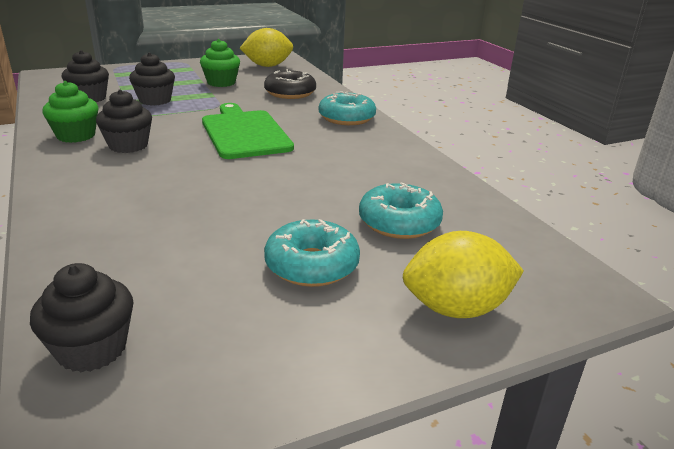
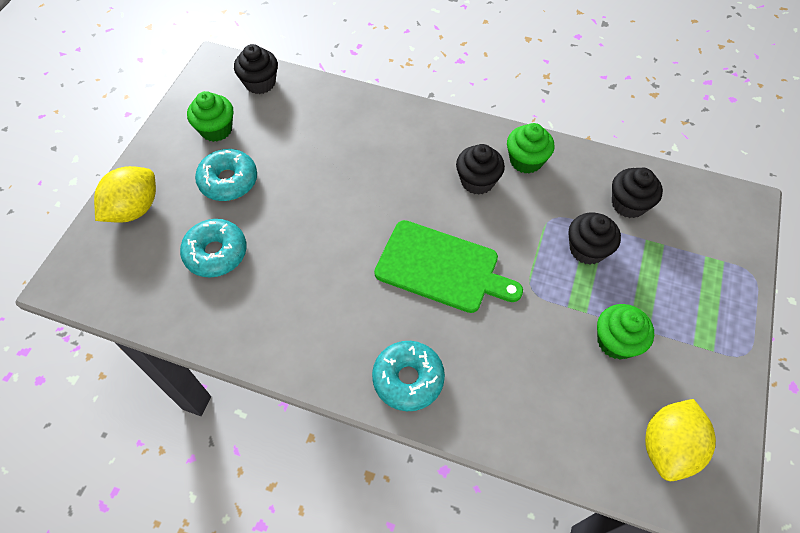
camera: 135 degrees right, 30 degrees up
(245, 329) = (216, 129): none -> green cupcake
(290, 93) = (527, 386): black donut -> none

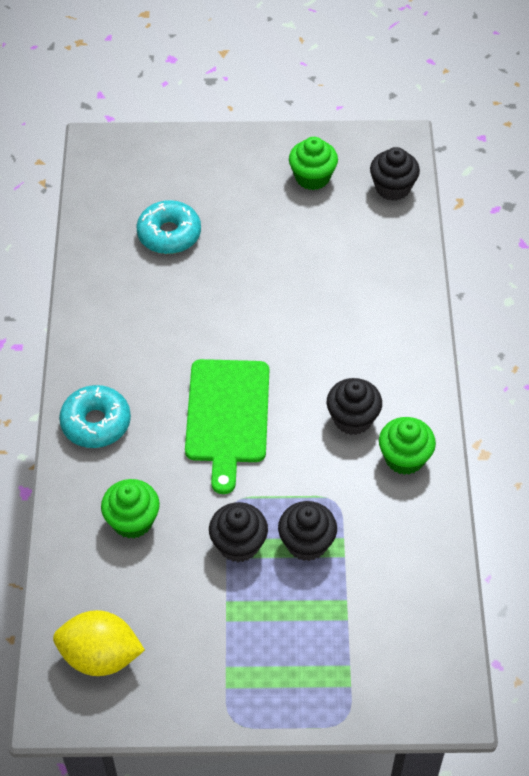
camera: 70 degrees right, 5 degrees down
(134, 209) = (191, 157): yellow lemon -> none
(228, 181) = (254, 211): turquoise donut -> none
(616, 341) = (201, 591): green cupcake -> green cupcake (132, 521)
(628, 204) = (389, 573): black cupcake -> black cupcake (238, 544)

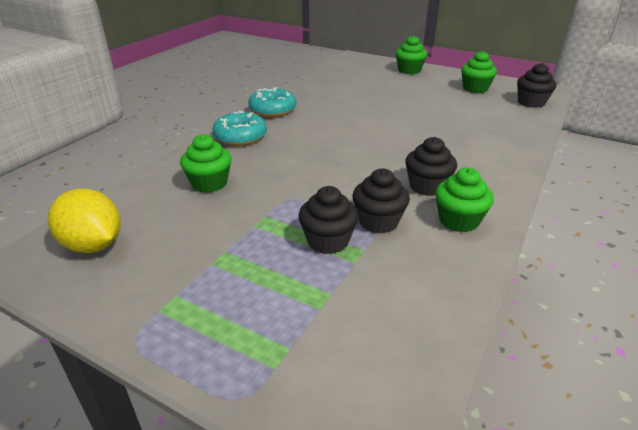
camera: 30 degrees right, 20 degrees down
(169, 234) = (364, 87): turquoise donut -> turquoise donut (272, 110)
(202, 158) = (409, 70): none -> green cupcake
(227, 416) = (330, 158): green cutting board -> none
(238, 544) = (271, 222): black cupcake -> black cupcake (378, 221)

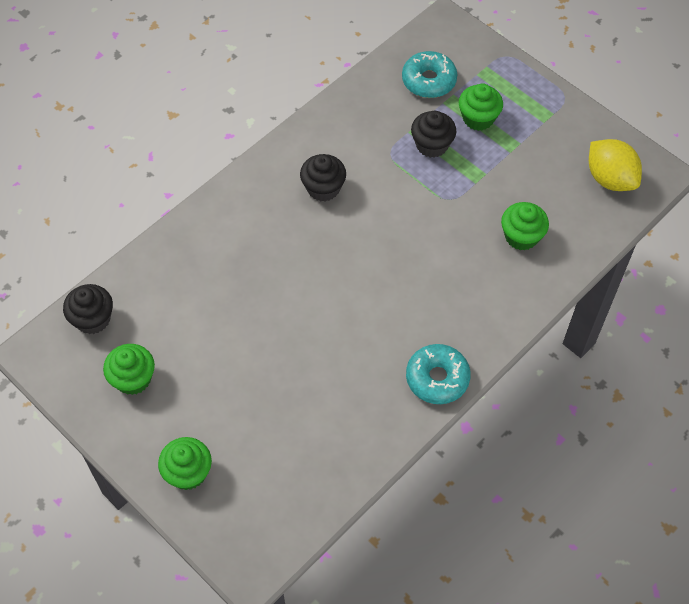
camera: 165 degrees left, 25 degrees up
(240, 137) = (485, 317): turquoise donut -> turquoise donut (429, 81)
(378, 221) = (385, 156): black cupcake -> none
(458, 220) = (322, 143): green cupcake -> green cupcake (478, 118)

